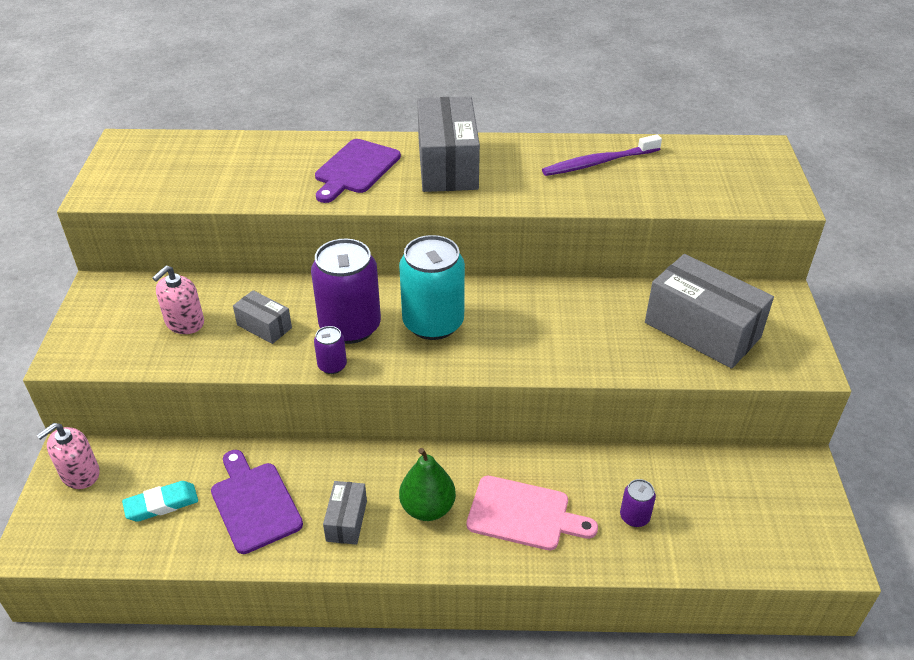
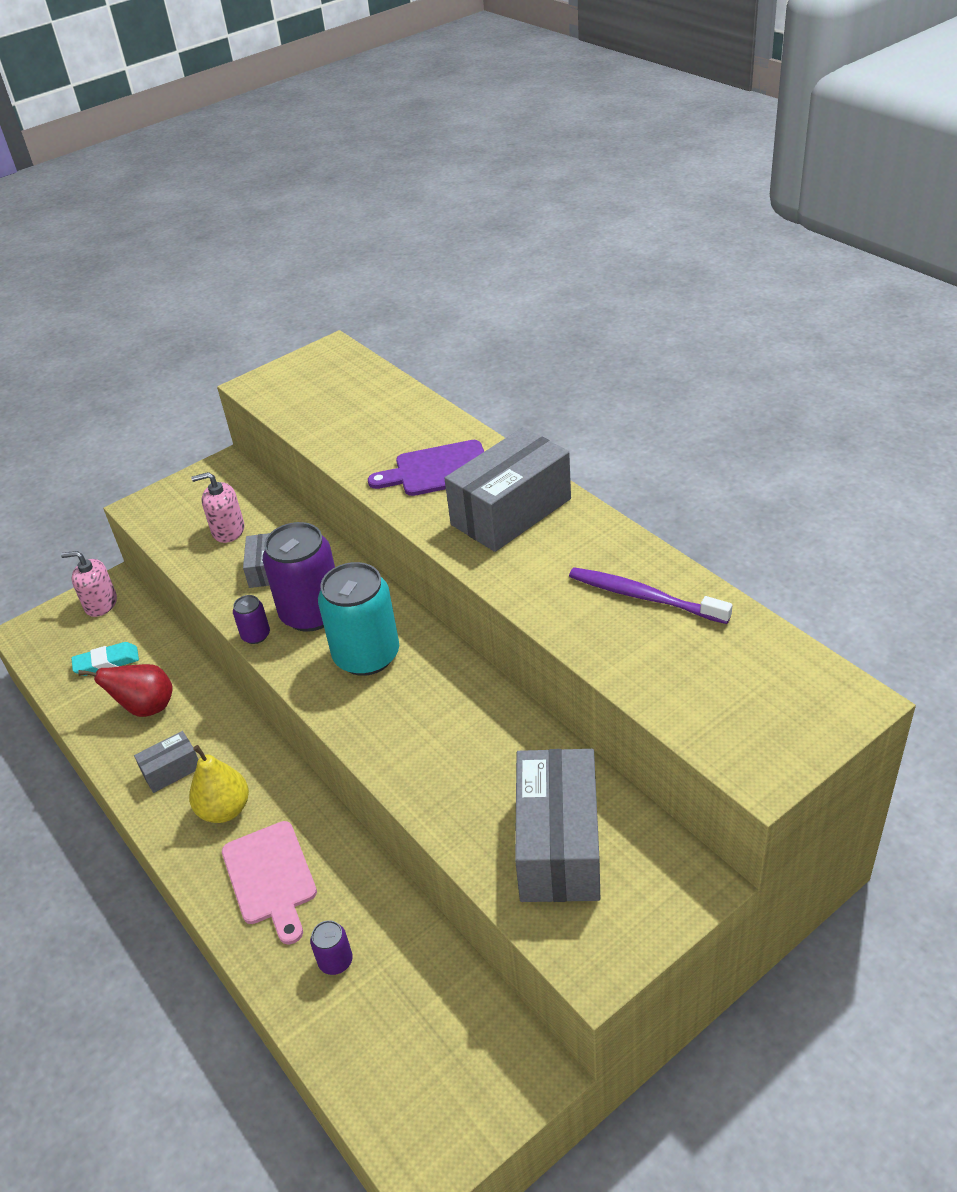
camera: 55 degrees right, 0 degrees up
(161, 504) = (107, 662): turquoise eraser -> turquoise eraser turned 45 degrees counterclockwise
(254, 503) = (146, 708): purple cutting board -> red pear
(427, 508) = (225, 810): green pear -> yellow pear

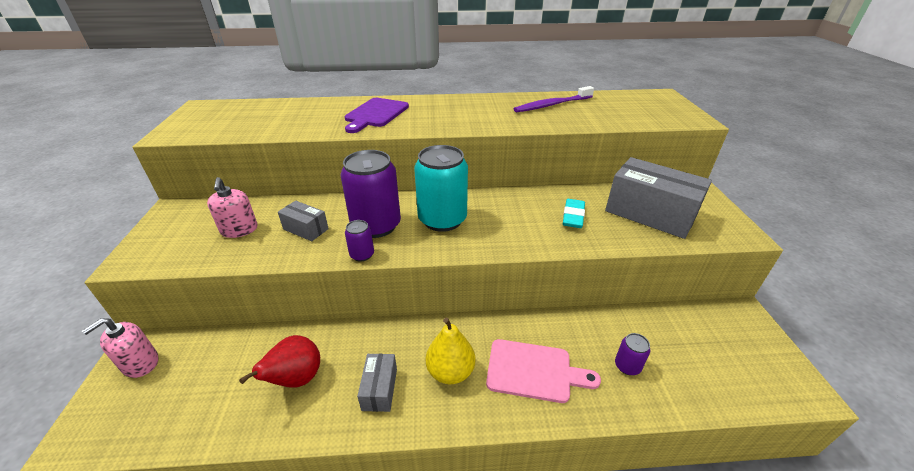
camera: 60 degrees left, 5 degrees down
(107, 662) = (211, 386): turquoise eraser -> turquoise eraser (573, 216)
(228, 530) = (239, 230): pink soap dispenser -> pink soap dispenser turned 45 degrees counterclockwise
(511, 512) = (443, 110): grey box -> none

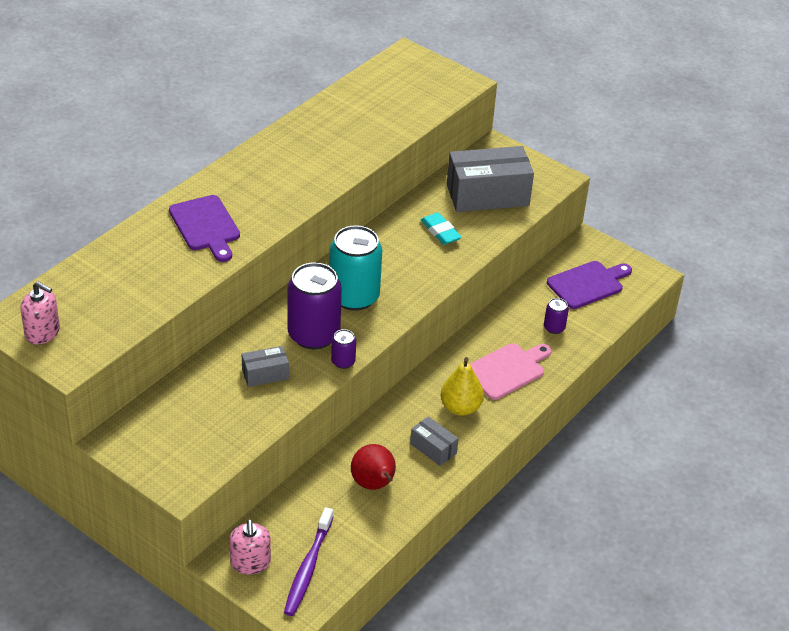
camera: 50 degrees left, 5 degrees up
(239, 230) = (214, 411): pink soap dispenser -> pink soap dispenser (42, 332)
(552, 105) = (337, 123): purple toothbrush -> purple toothbrush (308, 568)
(708, 350) = (587, 284): none -> purple cutting board

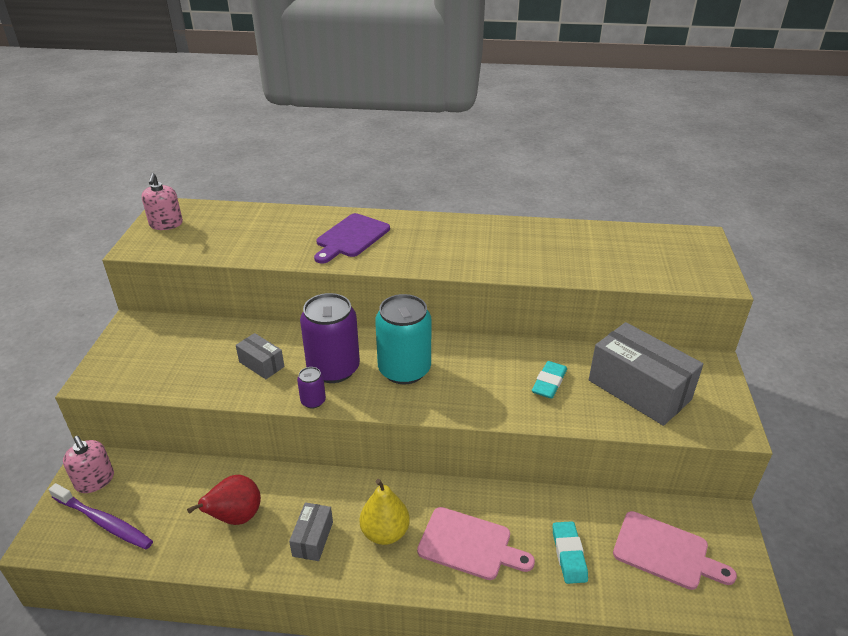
camera: 60 degrees right, 5 degrees down
(250, 562) = (95, 480): pink soap dispenser -> pink soap dispenser turned 90 degrees counterclockwise
(308, 568) = (104, 522): purple toothbrush -> purple toothbrush turned 135 degrees counterclockwise
(554, 328) = (569, 554): purple can -> turquoise eraser
(587, 284) = (665, 552): purple cutting board -> pink cutting board

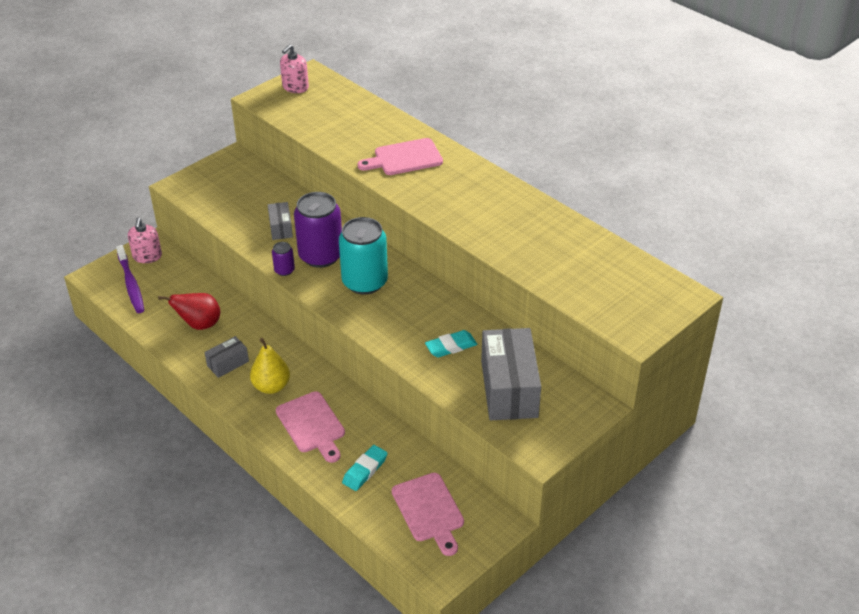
camera: 40 degrees right, 5 degrees up
(351, 237) = (404, 158): purple cutting board -> pink cutting board

